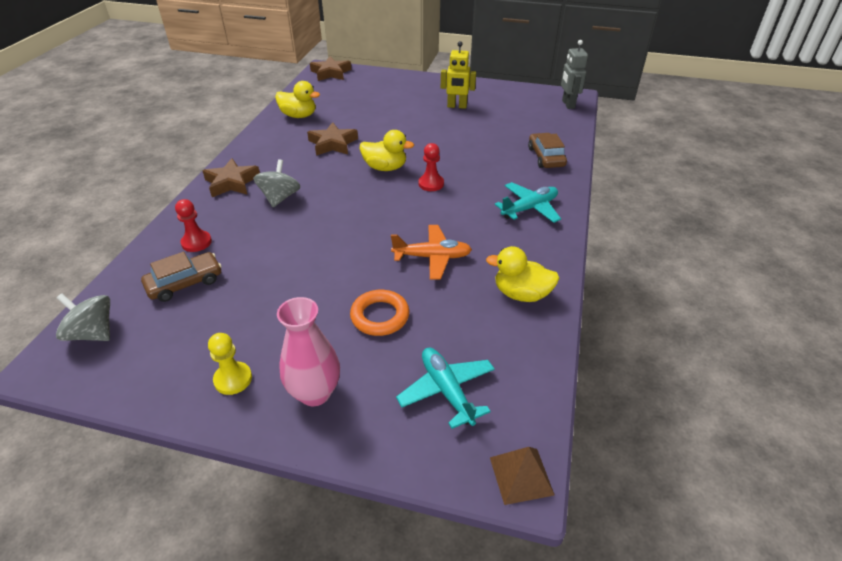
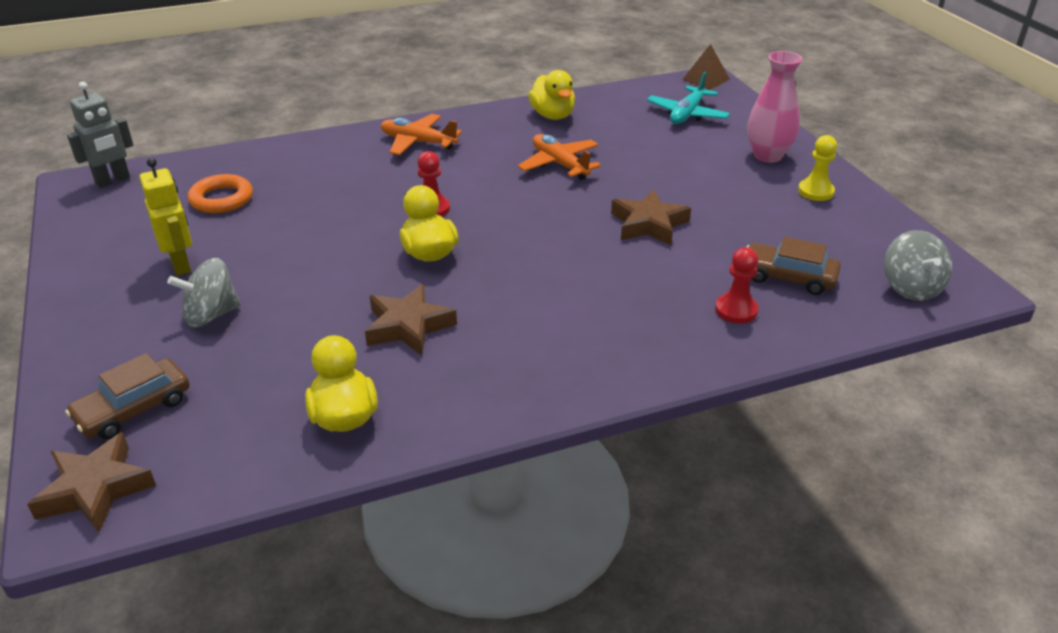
camera: 125 degrees left, 5 degrees down
(232, 182) = (606, 361): brown star -> brown star (648, 224)
(280, 198) = (586, 299): grey spinning top -> grey spinning top (211, 315)
(380, 316) = (664, 161): orange ring -> orange ring (221, 199)
(529, 208) = (418, 142): turquoise plane -> orange plane
(546, 157) = (293, 159): brown car -> brown car (133, 409)

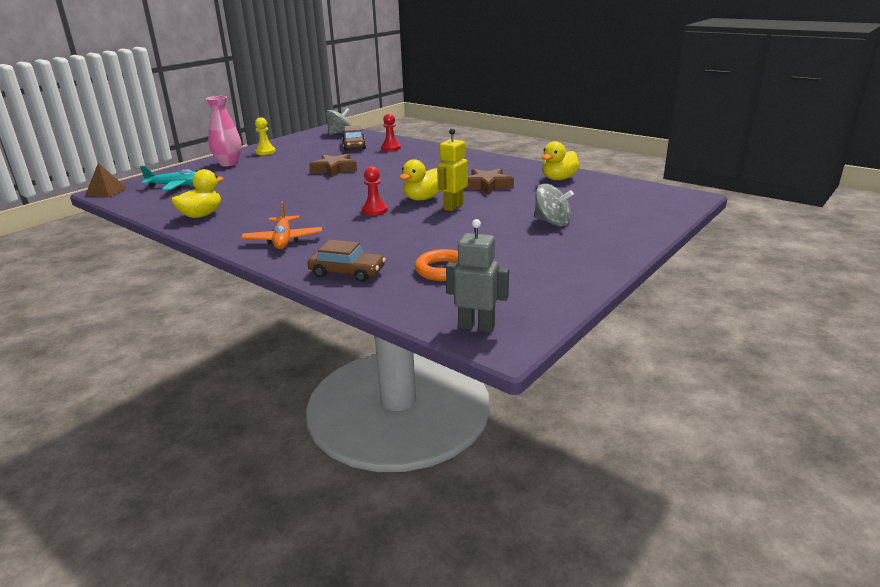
camera: 120 degrees left, 10 degrees down
(95, 489) = (672, 198): brown star -> none
(133, 409) = (631, 210): brown car -> brown car (347, 272)
(181, 264) = (529, 248): yellow robot -> yellow robot (453, 207)
(559, 164) = (281, 197): orange plane -> none

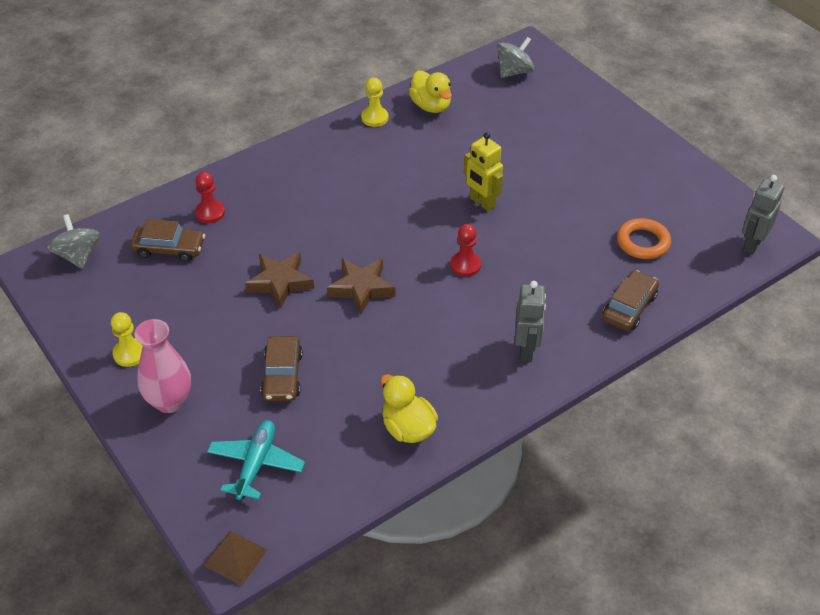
camera: 75 degrees left, 20 degrees up
(250, 181) = (282, 375): none -> brown car
(283, 240) = (526, 350): orange plane -> grey robot
(422, 198) = (443, 220): yellow duck -> none
(487, 186) = (426, 162): brown star -> brown star (361, 288)
(525, 167) = (374, 118): none -> yellow pawn
(552, 222) = (555, 147): grey spinning top -> grey spinning top (514, 72)

